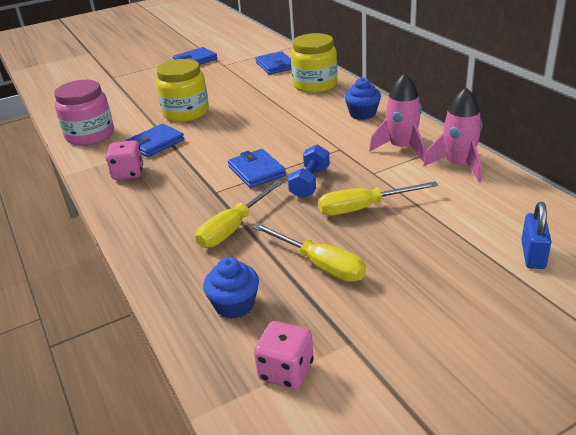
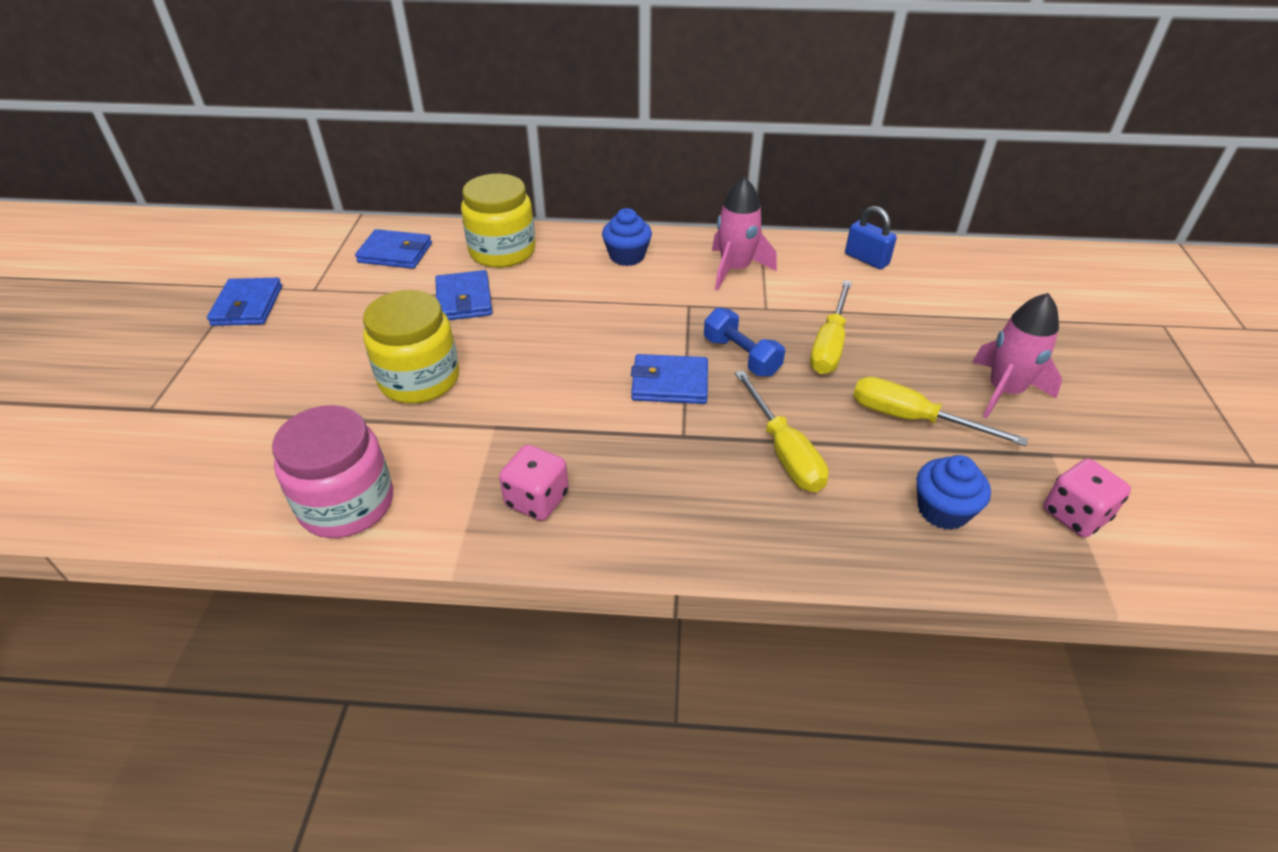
camera: 60 degrees left, 10 degrees up
(155, 143) = (477, 441): blue wallet -> blue wallet (464, 300)
(320, 265) = (912, 418): yellow screwdriver -> yellow screwdriver turned 135 degrees counterclockwise
(458, 165) = (806, 257): pink rocket -> pink rocket (1004, 391)
(533, 255) = (987, 296): blue padlock -> blue padlock (866, 259)

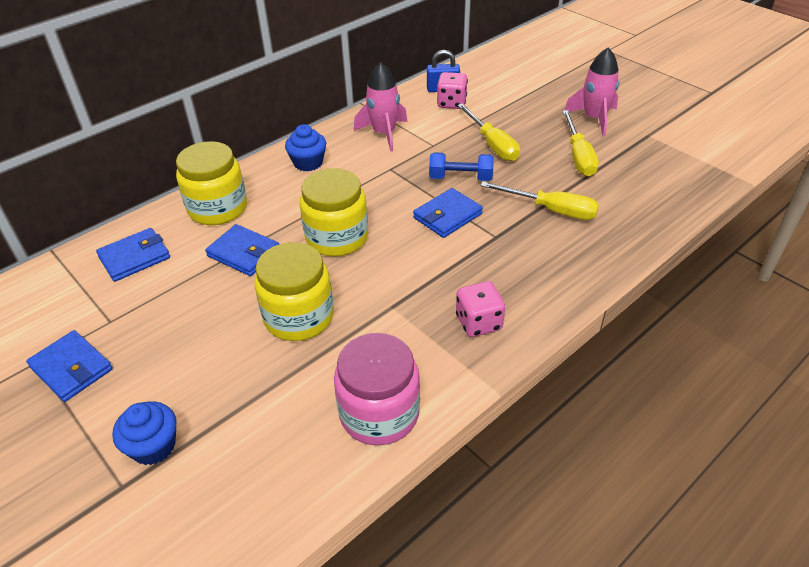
camera: 45 degrees left, 0 degrees up
(547, 335) = (337, 237): none -> yellow jar
(912, 418) = (578, 156): yellow screwdriver -> yellow screwdriver turned 75 degrees counterclockwise
(943, 510) = (647, 188): blue cupcake -> blue cupcake (153, 446)
(1075, 515) = (690, 155): pink dice -> pink dice (451, 103)

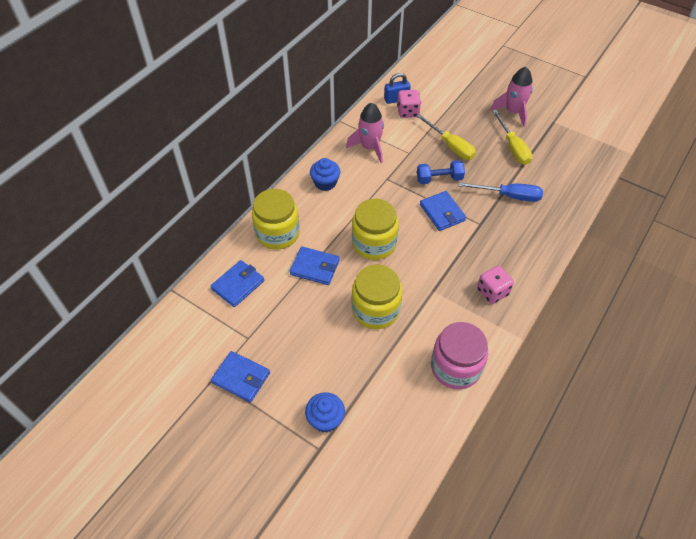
camera: 15 degrees left, 10 degrees up
(447, 216) = (442, 212): blue wallet -> blue wallet turned 60 degrees counterclockwise
(551, 210) = (509, 196): yellow screwdriver -> blue screwdriver

